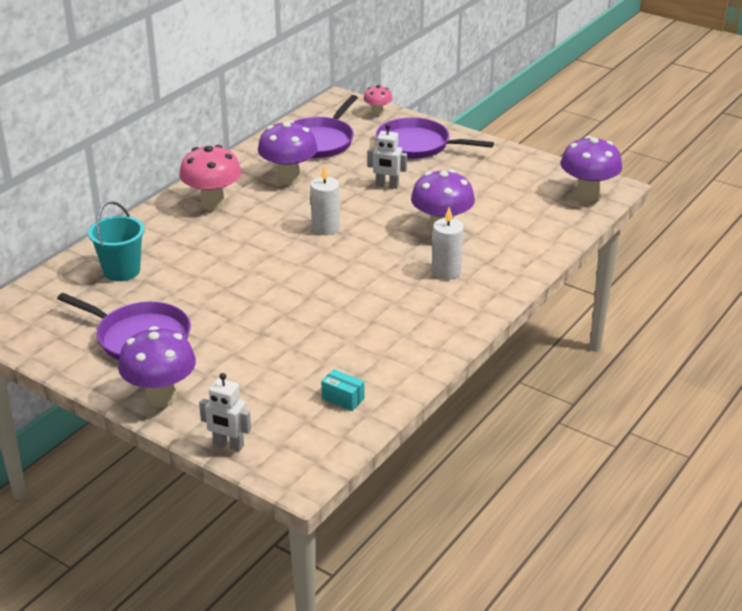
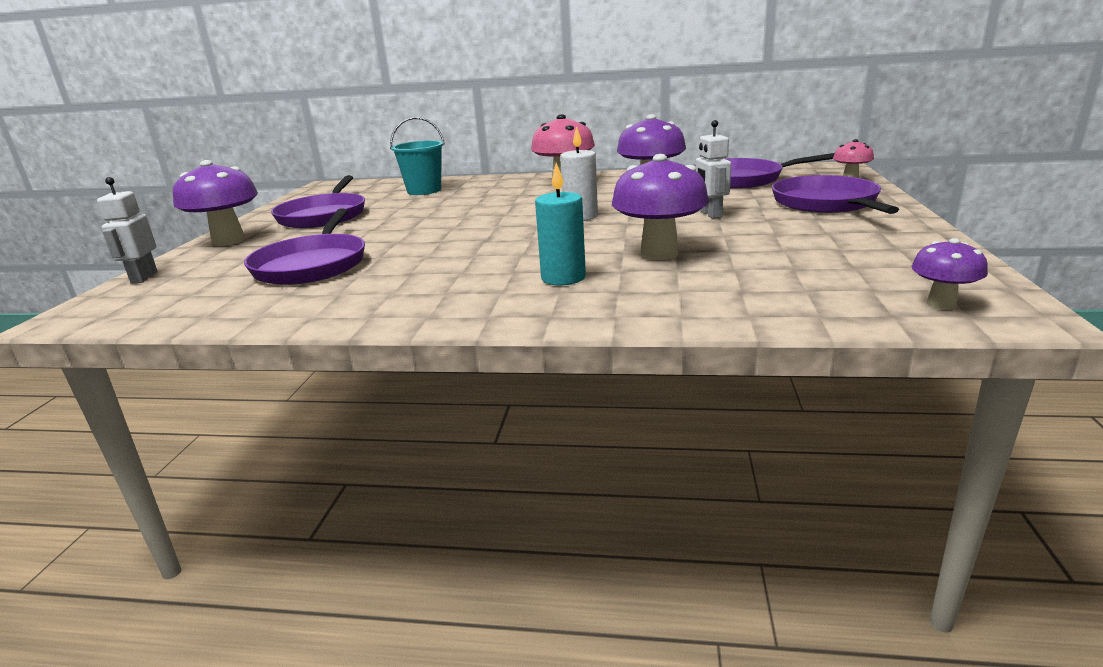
camera: 65 degrees right, 10 degrees down
(299, 359) = (312, 265): none -> purple pan
(343, 399) = (235, 298): turquoise box -> none
(446, 271) = (563, 278): white candle -> turquoise candle
(587, 195) = (941, 304): purple mushroom -> purple mushroom, size x0.54

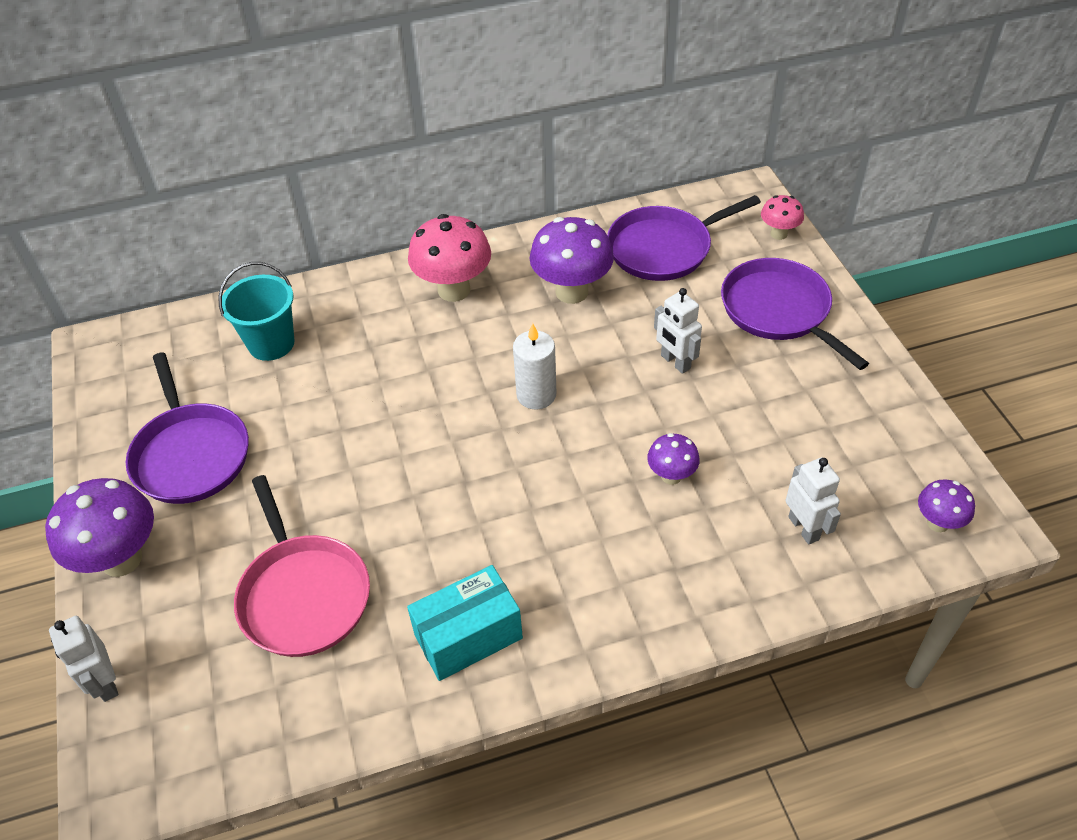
camera: 25 degrees left, 25 degrees up
(312, 265) = (303, 594): purple pan -> pink pan
(401, 296) = (468, 637): none -> turquoise box
(563, 278) = (607, 554): turquoise candle -> none
(659, 254) = (671, 476): purple mushroom -> purple mushroom, size x0.54
(772, 289) = (804, 528): none -> white robot

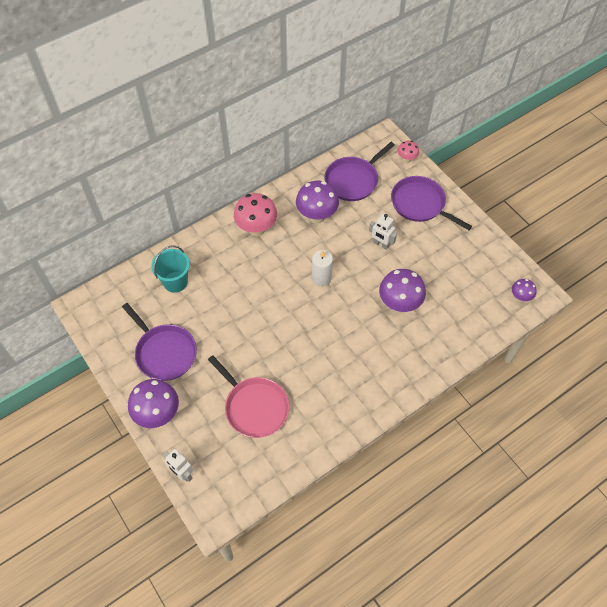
camera: 20 degrees left, 10 degrees up
(468, 637) = (338, 405): turquoise box -> none
(671, 476) = (399, 304): purple mushroom -> purple mushroom, size x1.86
(804, 528) = (465, 315): white robot -> none

